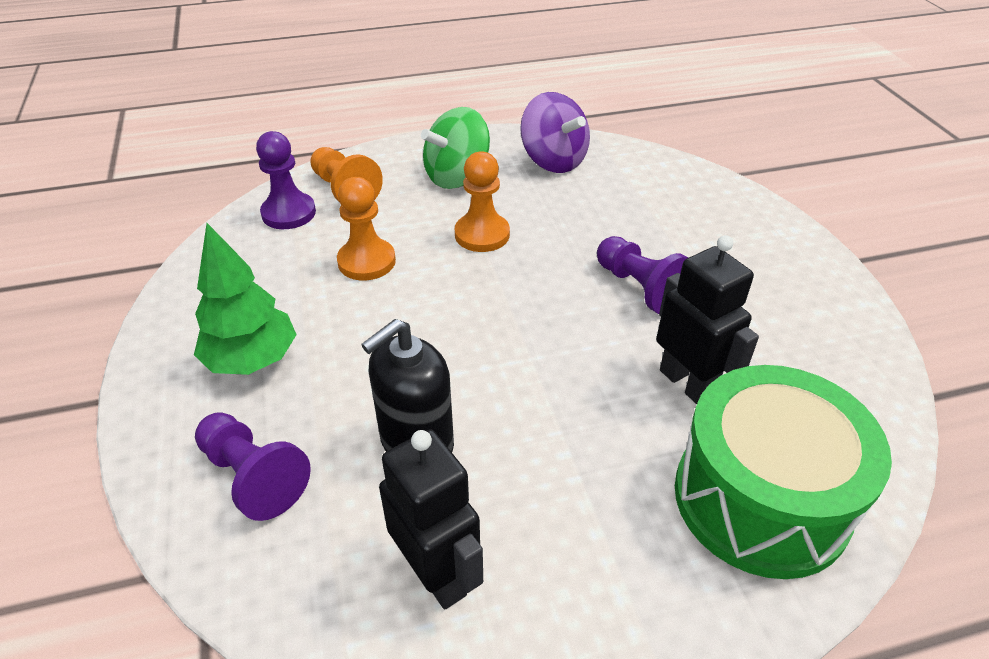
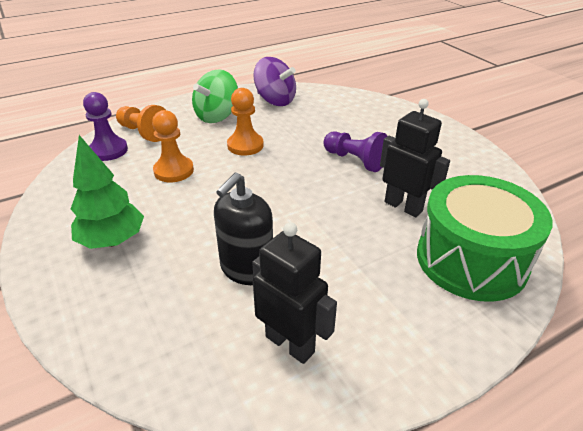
camera: 15 degrees left, 5 degrees down
(253, 477) = (138, 311): purple pawn -> none

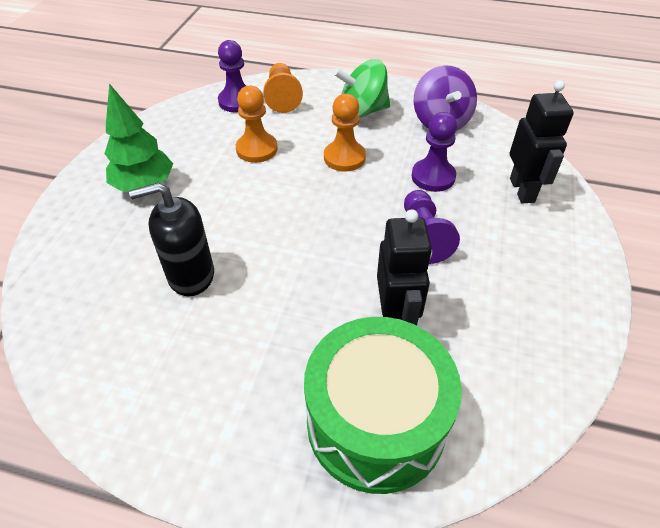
camera: 45 degrees right, 10 degrees up
(290, 344) = (136, 359): black robot -> black robot (522, 190)
(314, 129) = (433, 177): none -> purple pawn

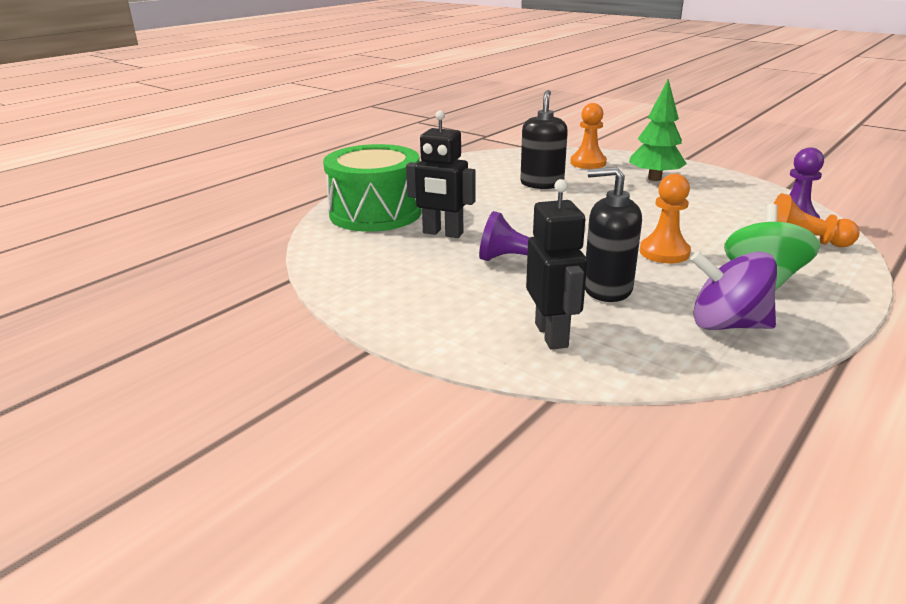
camera: 115 degrees right, 20 degrees down
(257, 149) = (694, 218): orange pawn -> orange pawn (588, 163)
(433, 177) = (607, 289): purple pawn -> black soap dispenser
(522, 190) = (552, 335): black robot -> black robot turned 120 degrees counterclockwise

